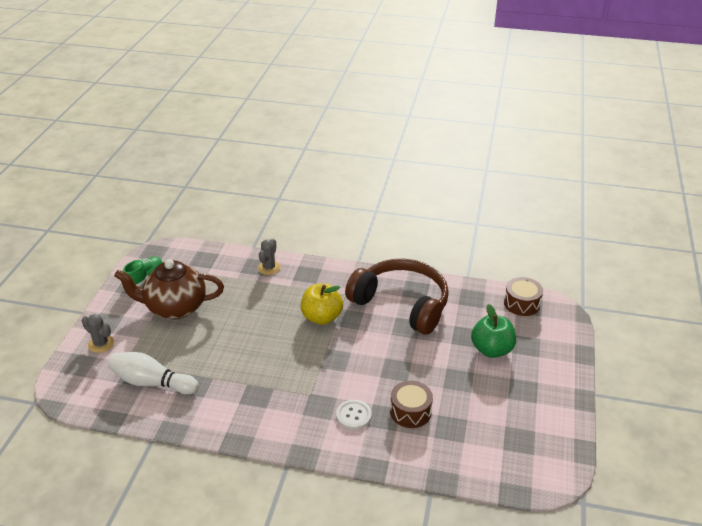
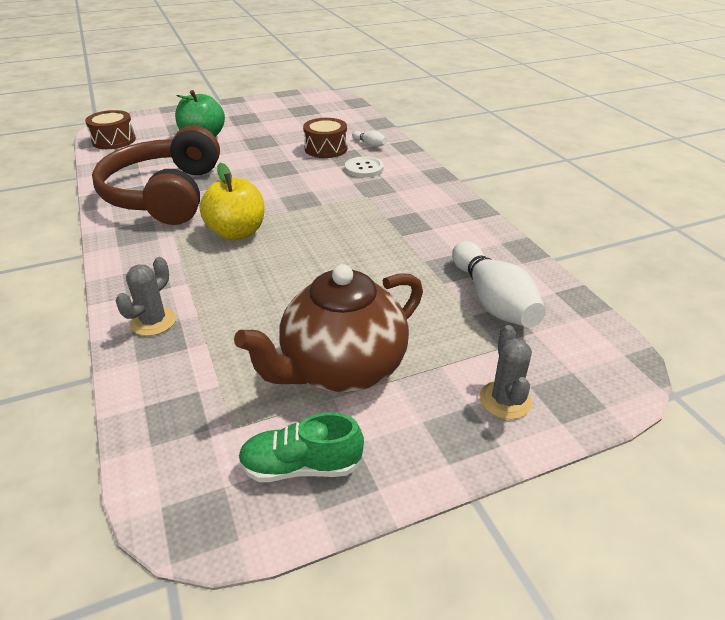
camera: 125 degrees left, 0 degrees up
(175, 308) = (341, 369): brown teapot -> brown teapot turned 90 degrees clockwise
(269, 268) = (153, 322): grey cactus -> grey cactus turned 45 degrees counterclockwise
(396, 444) = (370, 144): none -> white bowling pin

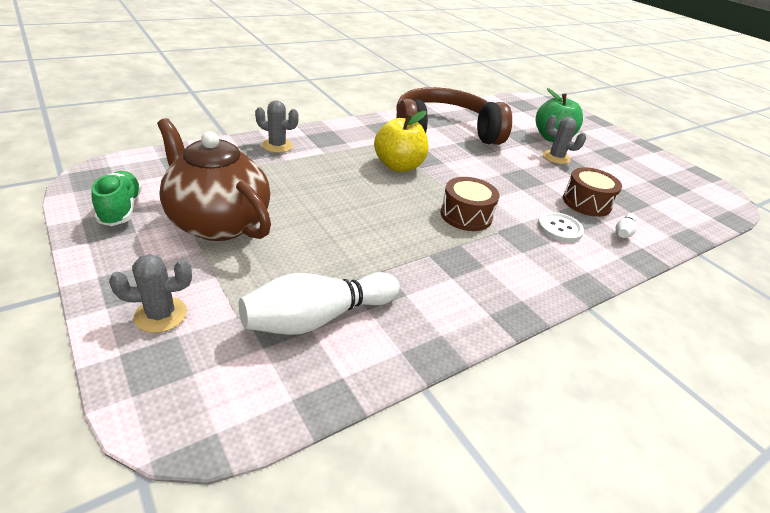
camera: 75 degrees right, 0 degrees up
(114, 140) = (516, 105): brown drum -> brown drum (466, 215)
(243, 145) = (556, 157): none -> grey cactus

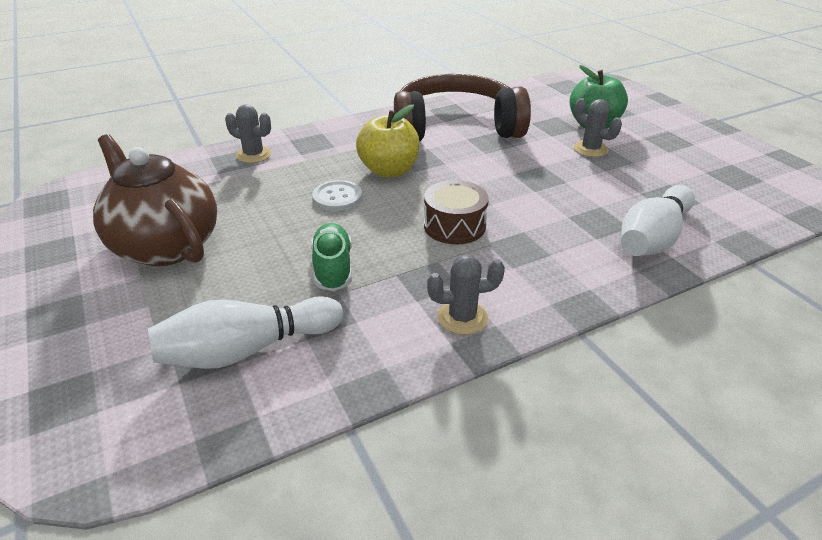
camera: 10 degrees right, 0 degrees up
(121, 209) = (67, 235): green shoe -> green shoe (333, 268)
(160, 315) = (79, 348): grey cactus -> grey cactus (462, 317)
(559, 228) = (569, 237): white button -> white button (337, 197)
(586, 203) = (614, 204): brown drum -> none
(623, 232) = (652, 238): white bowling pin -> white bowling pin, size x2.27

